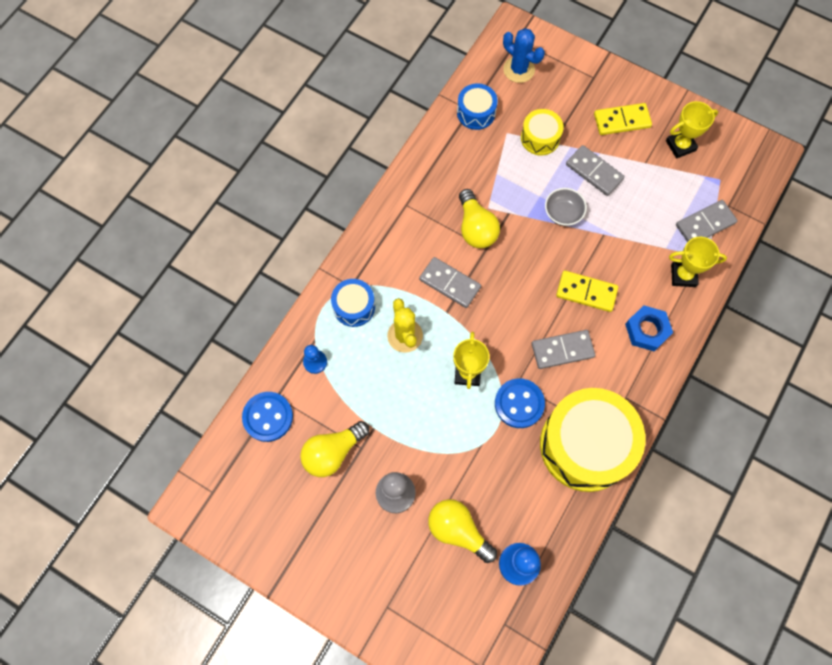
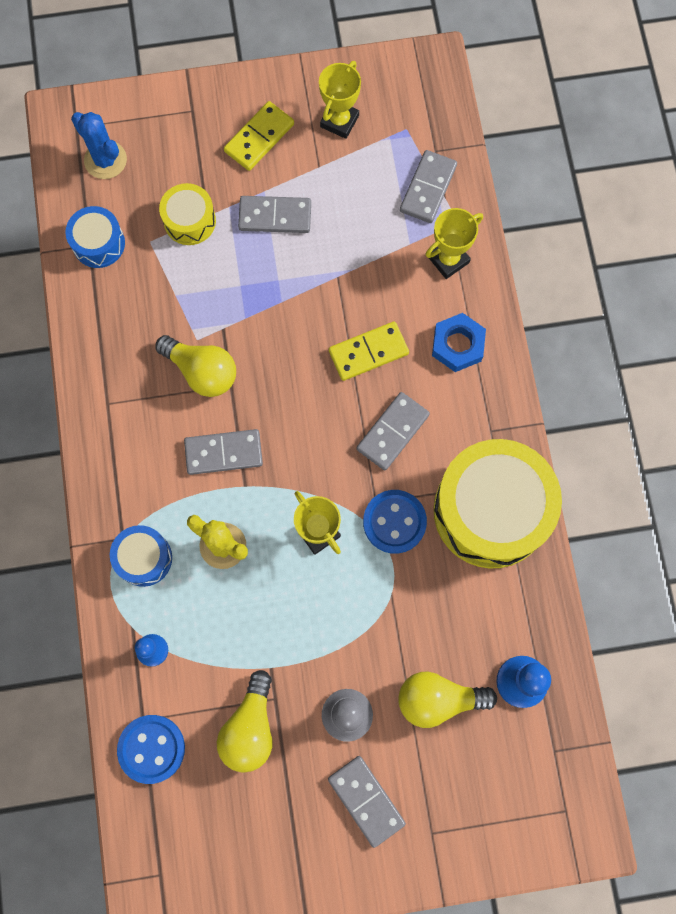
camera: 40 degrees left, 5 degrees up
(364, 553) = (366, 800): none -> grey domino
(519, 69) = (105, 160): blue cactus -> blue cactus turned 45 degrees clockwise
(563, 213) = (279, 286): grey bowl -> none

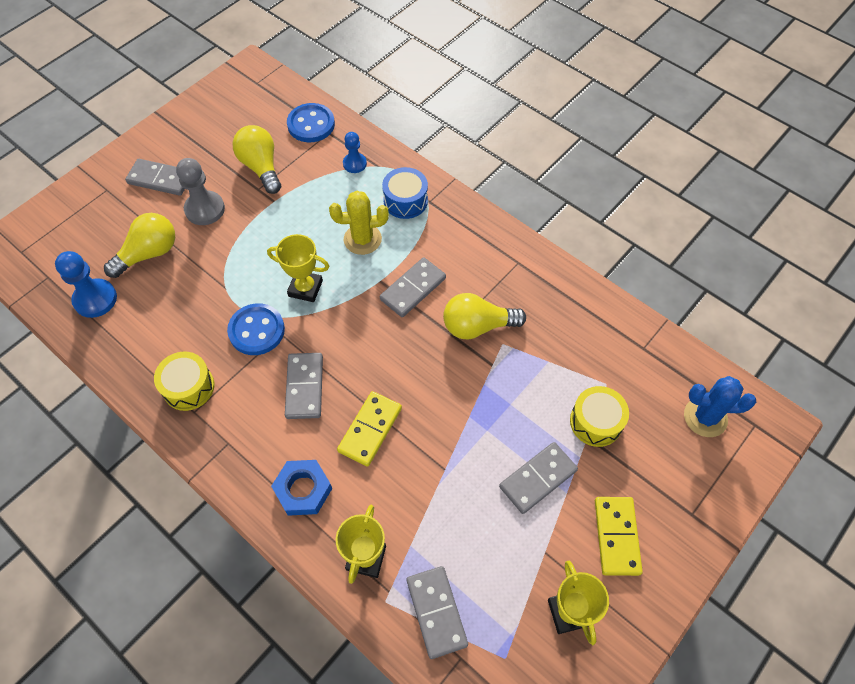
camera: 140 degrees right, 15 degrees down
(98, 243) = (638, 354): blue drum -> none
(491, 511) = (188, 387): yellow drum -> yellow drum, size x0.48

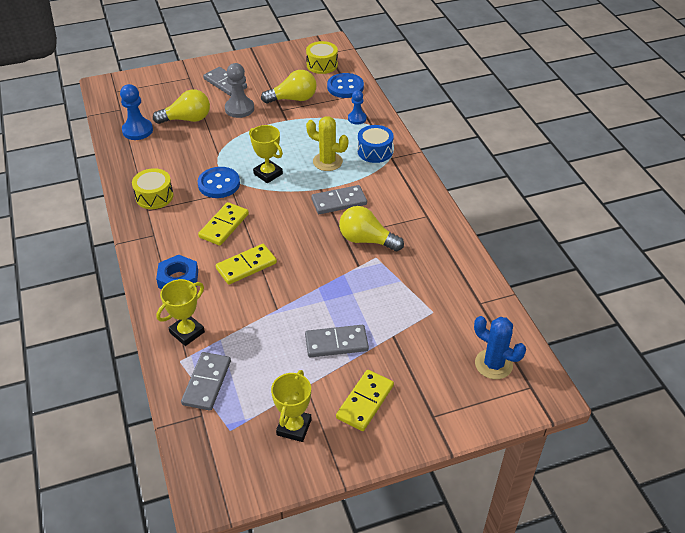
camera: 30 degrees right, 15 degrees down
(261, 167) = (293, 99): yellow light bulb -> yellow light bulb turned 75 degrees clockwise
(305, 387) = (224, 226): grey domino -> yellow domino
(596, 422) = (406, 330): yellow drum -> yellow drum (322, 65)

